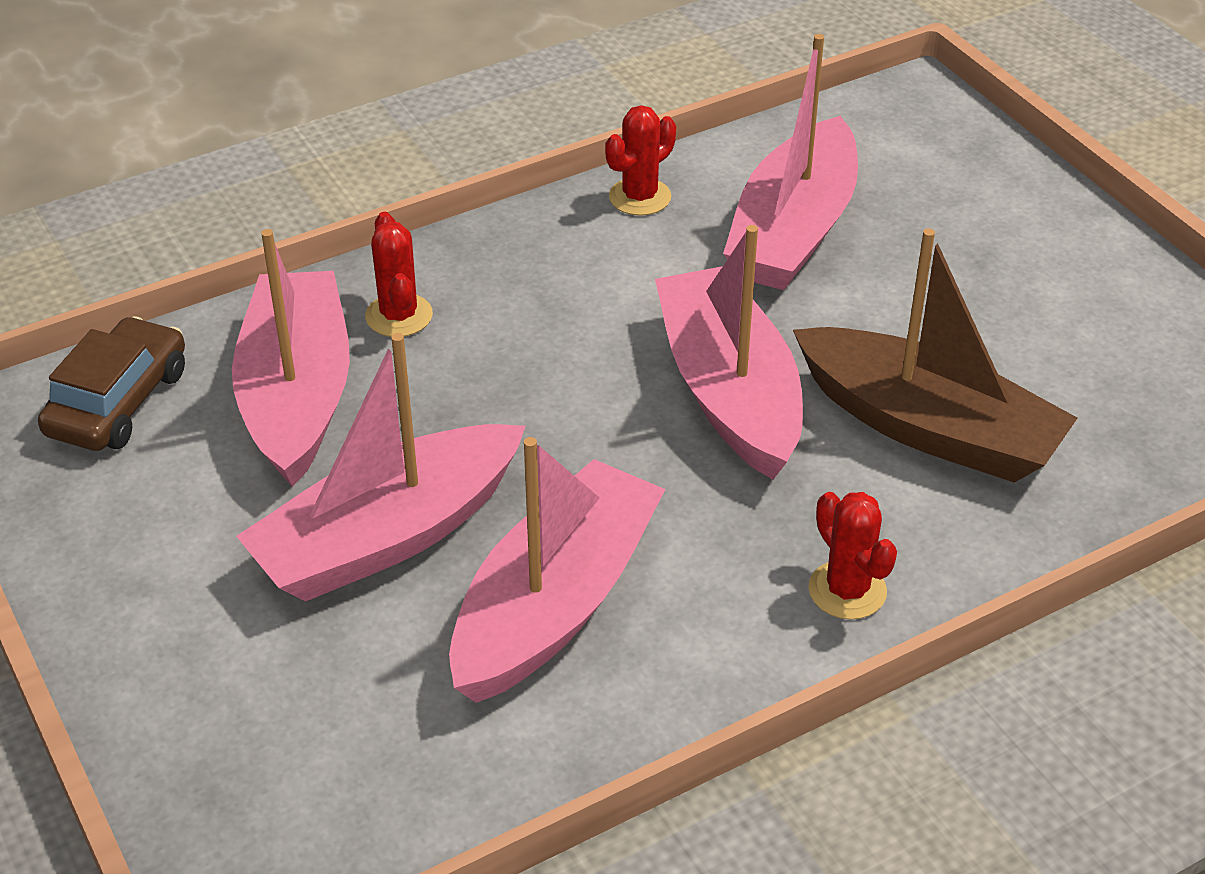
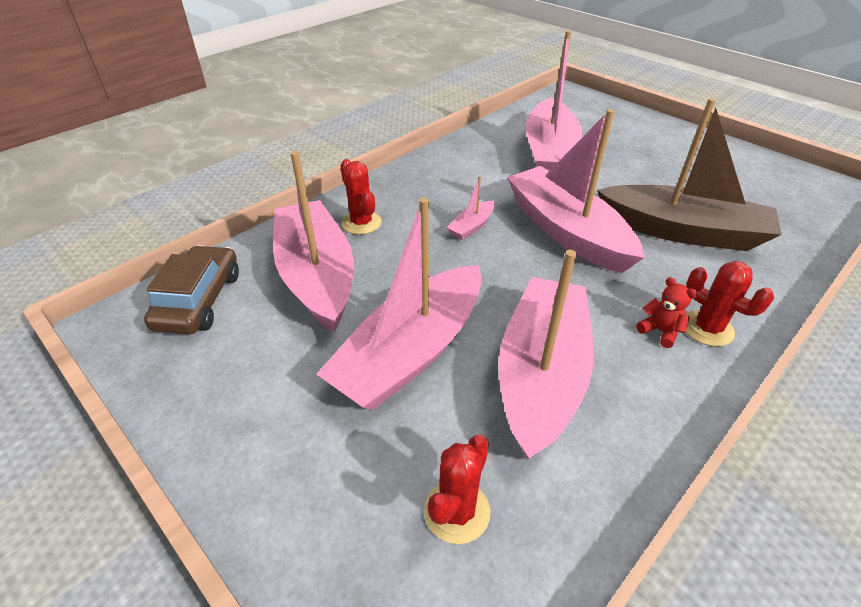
camera: 15 degrees left, 0 degrees up
(575, 354) = (472, 226): none -> pink boat
(640, 197) = (464, 149): red cactus -> red cactus (457, 511)
(770, 580) = (660, 331): none -> red teddy bear

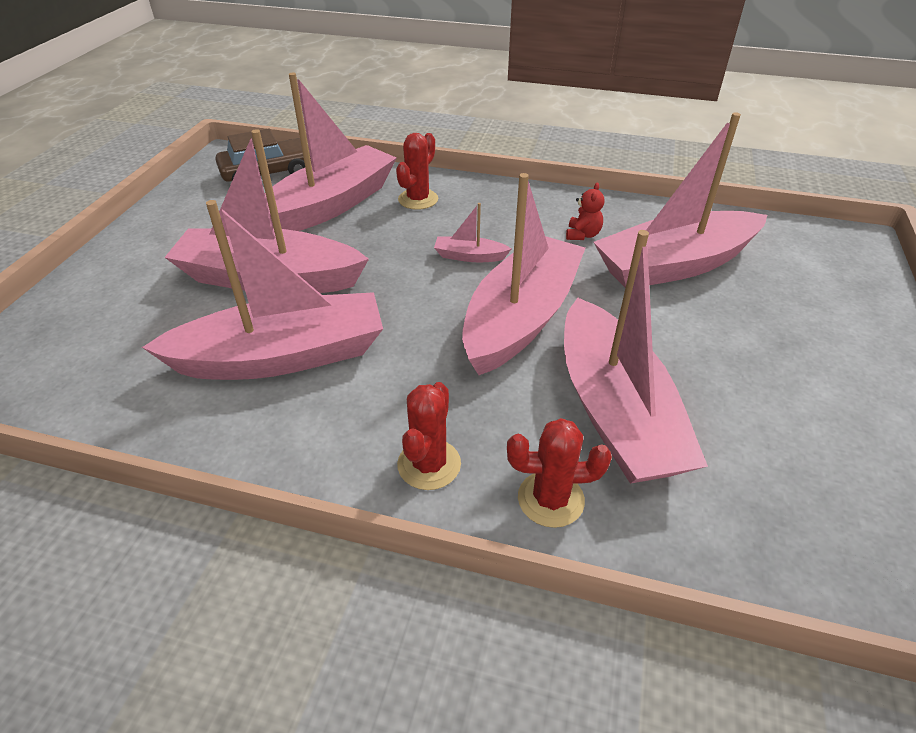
camera: 60 degrees right, 0 degrees up
(457, 511) = (117, 351): red cactus -> red cactus (550, 499)
(660, 331) = (397, 425): red teddy bear -> red teddy bear (582, 235)
(682, 231) = (615, 411): brown boat -> pink boat

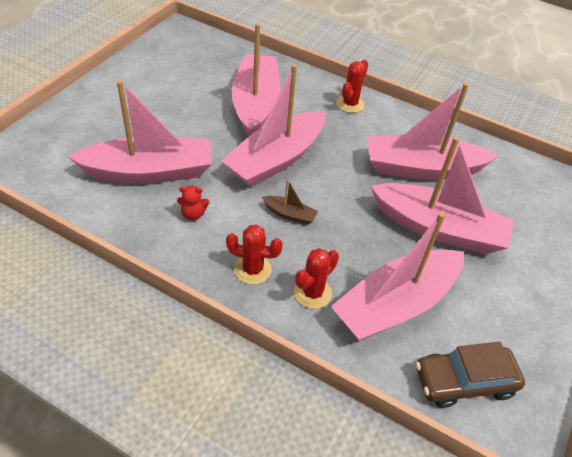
camera: 170 degrees left, 5 degrees up
(469, 256) = (289, 214): pink boat -> brown boat
(550, 499) = (303, 82): red cactus -> red cactus (252, 269)
(582, 235) = (193, 214): red teddy bear -> red teddy bear turned 120 degrees counterclockwise

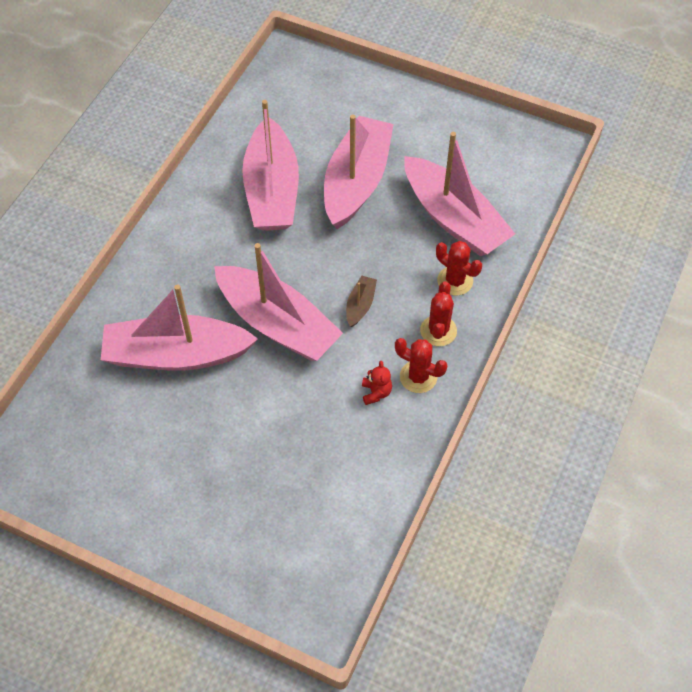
camera: 90 degrees left, 10 degrees up
(149, 172) = (318, 448): pink boat -> none
(350, 104) = (166, 255): red cactus -> red cactus (418, 377)
(464, 381) = (518, 176): brown car -> none

